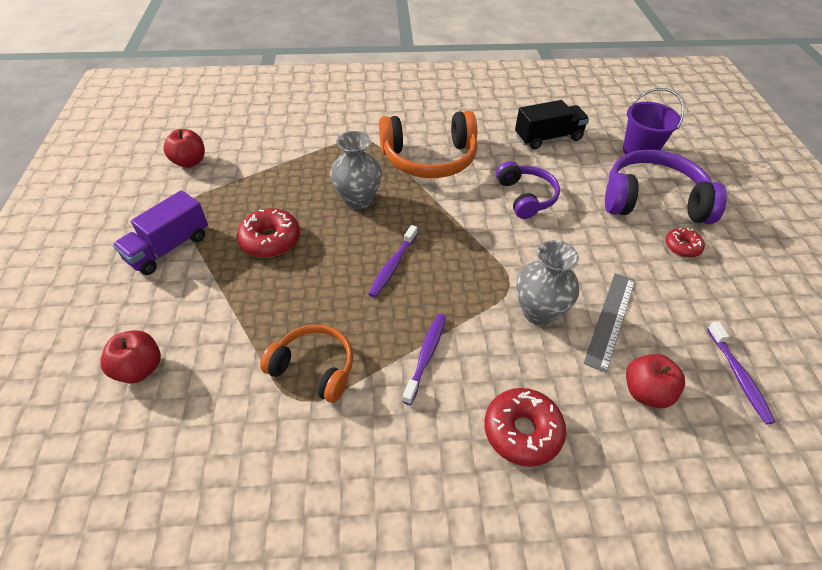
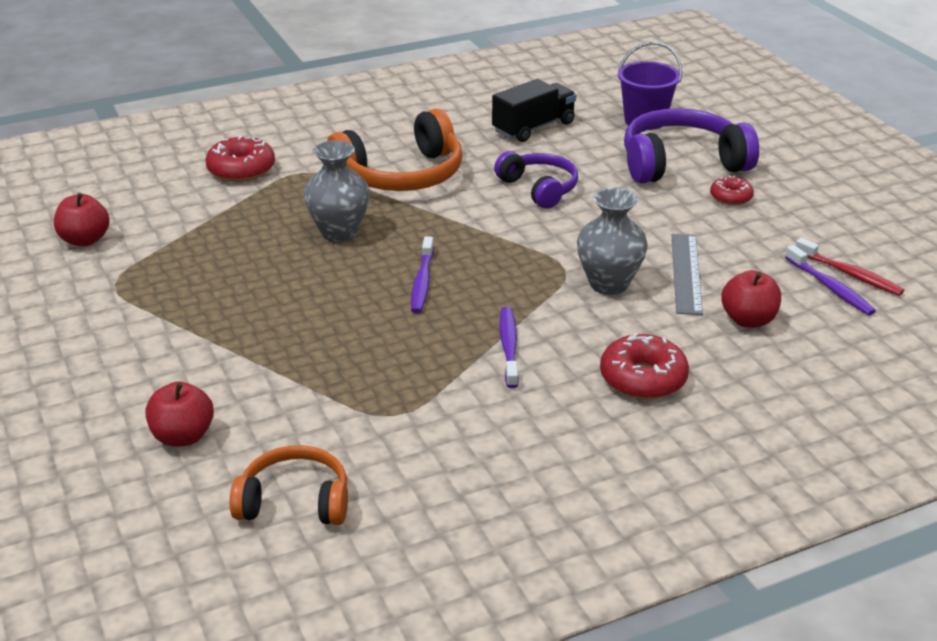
camera: 20 degrees left, 15 degrees down
(168, 248) = (128, 327): purple truck -> none
(270, 240) = (256, 292): red donut -> red donut (241, 169)
(314, 368) = (391, 386): orange headphones -> orange headphones (295, 501)
(763, 366) = (850, 274): none -> red toothbrush

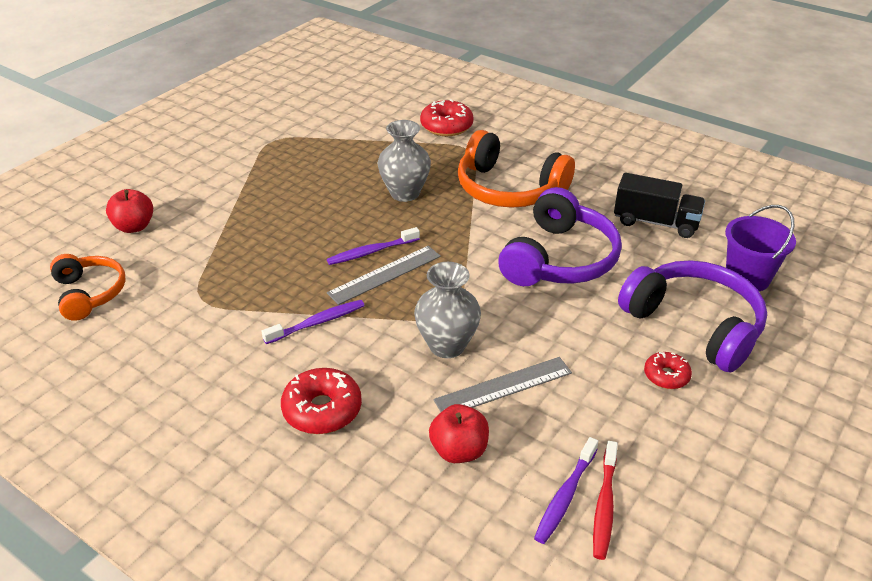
camera: 60 degrees right, 5 degrees up
(85, 240) = (312, 111): red apple -> none
(469, 285) = (385, 274): none -> grey ruler
(539, 188) = (559, 259): purple headphones -> purple headphones, size x1.62

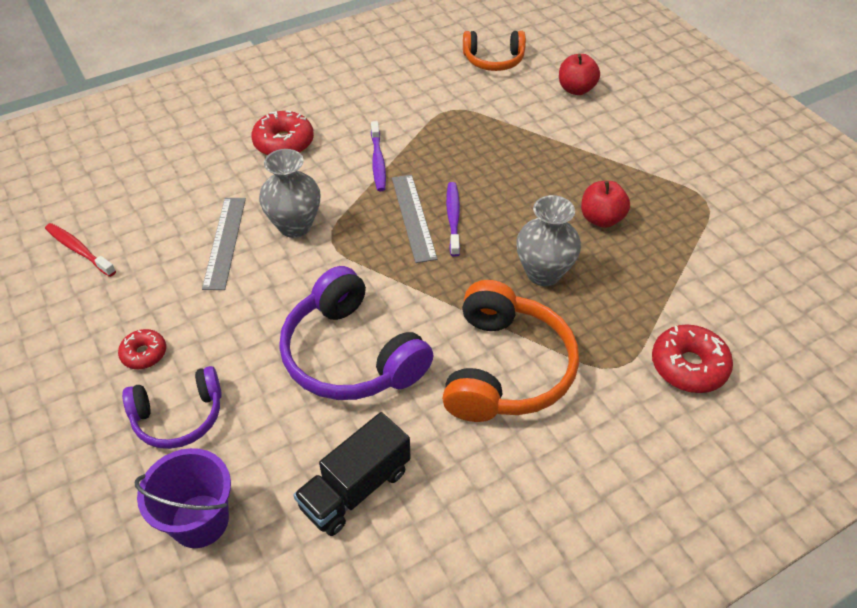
camera: 115 degrees right, 10 degrees up
(459, 450) = (190, 196): red apple -> red apple (601, 219)
(509, 189) = (505, 368): orange headphones -> orange headphones turned 135 degrees clockwise
(565, 496) = (105, 233): purple toothbrush -> none
(694, 325) = (179, 416): purple headphones -> purple headphones, size x0.62

